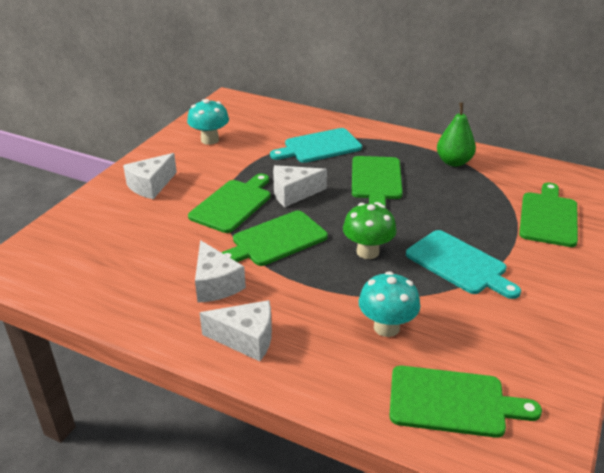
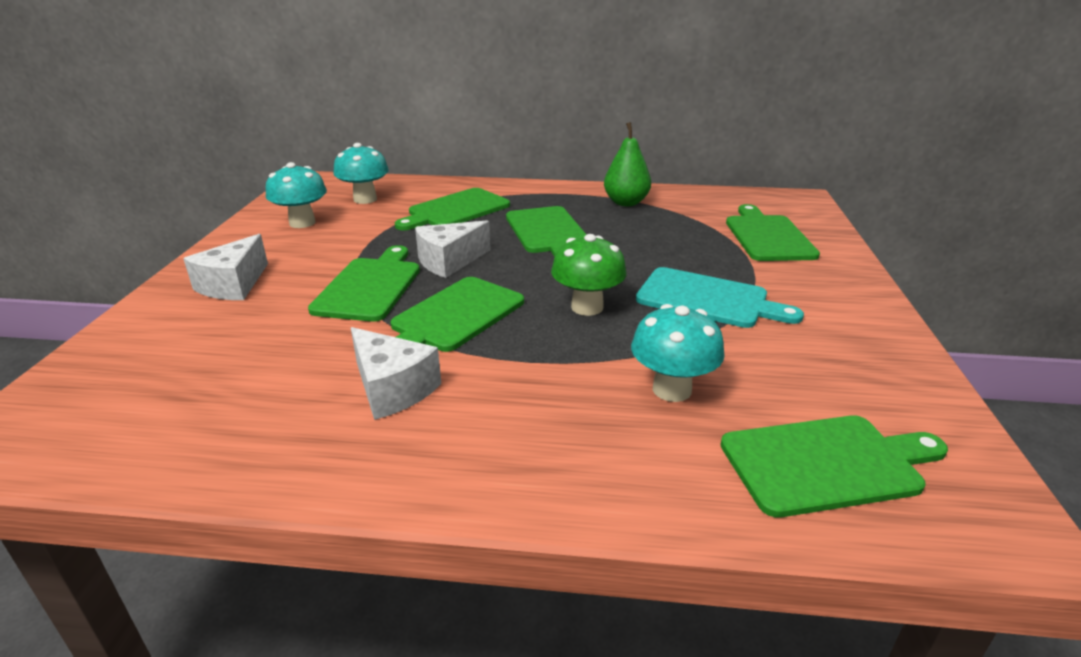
camera: 20 degrees left, 5 degrees down
(246, 339) = (479, 453): white cheese -> none
(260, 125) = (365, 199): none -> turquoise mushroom
(319, 146) = (455, 210): turquoise cutting board -> green cutting board

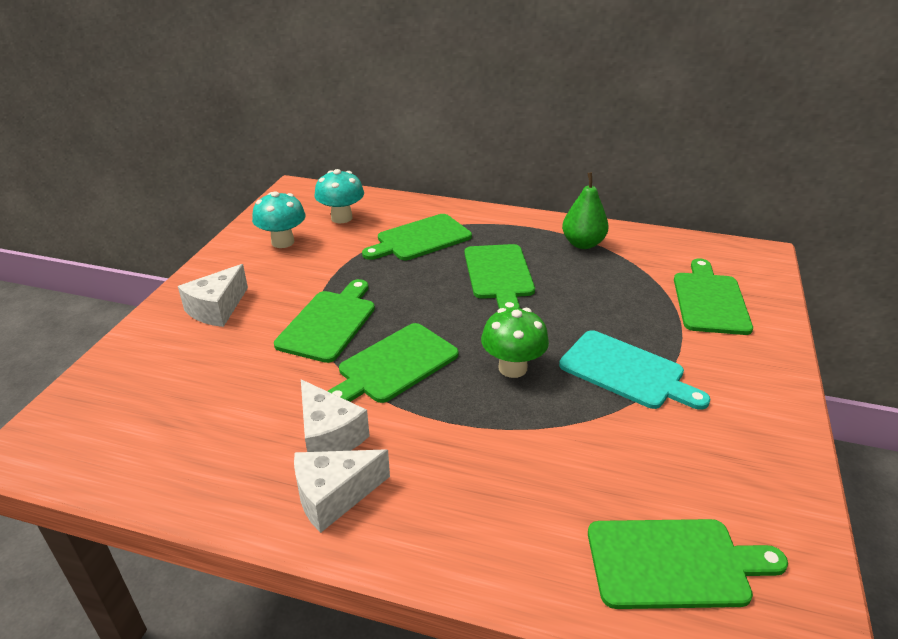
camera: 10 degrees right, 5 degrees up
(449, 261) = (402, 301): white cheese -> white cheese (334, 496)
(672, 389) = (563, 468): turquoise mushroom -> none

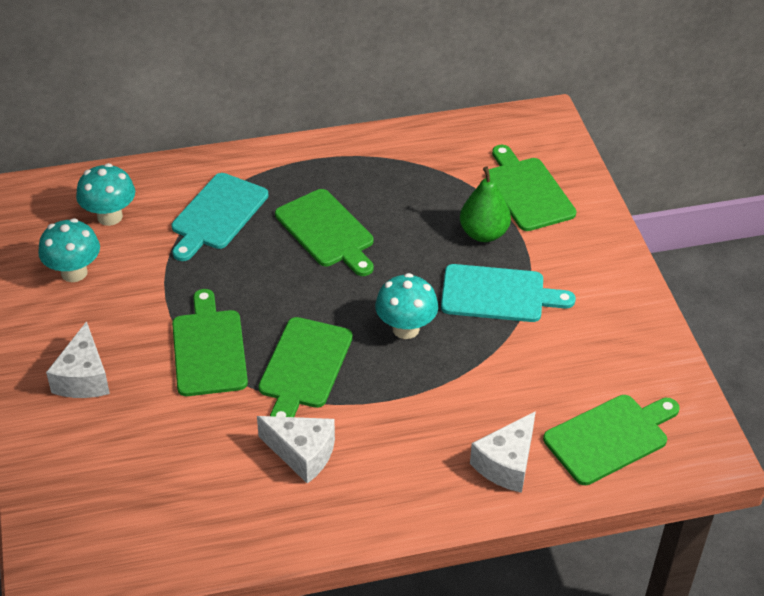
camera: 30 degrees left, 10 degrees up
(334, 496) = (347, 498): white cheese -> white cheese (506, 464)
(420, 239) = (217, 214): green cutting board -> turquoise cutting board
(512, 368) = (405, 329): green mushroom -> turquoise mushroom
(583, 244) = (381, 163): green pear -> green pear (483, 233)

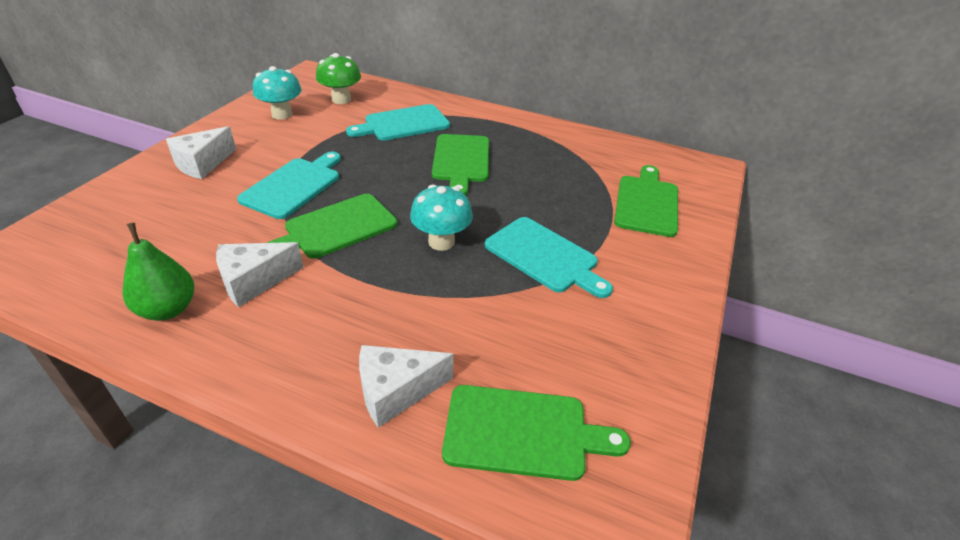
camera: 35 degrees right, 5 degrees down
(110, 216) = (341, 99): turquoise mushroom -> green mushroom
(209, 349) = (294, 186): green cutting board -> turquoise cutting board
(302, 453) = (254, 281): white cheese -> white cheese turned 90 degrees clockwise
(483, 233) = (579, 212): green pear -> green pear (168, 309)

